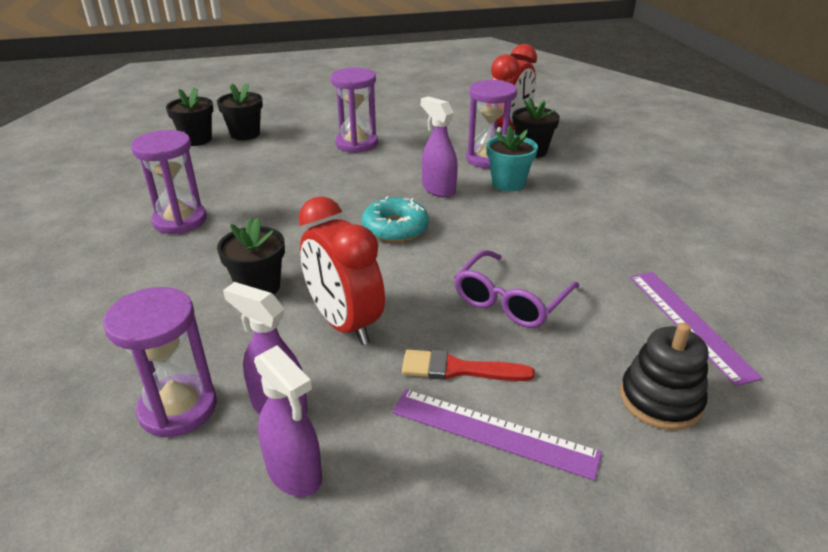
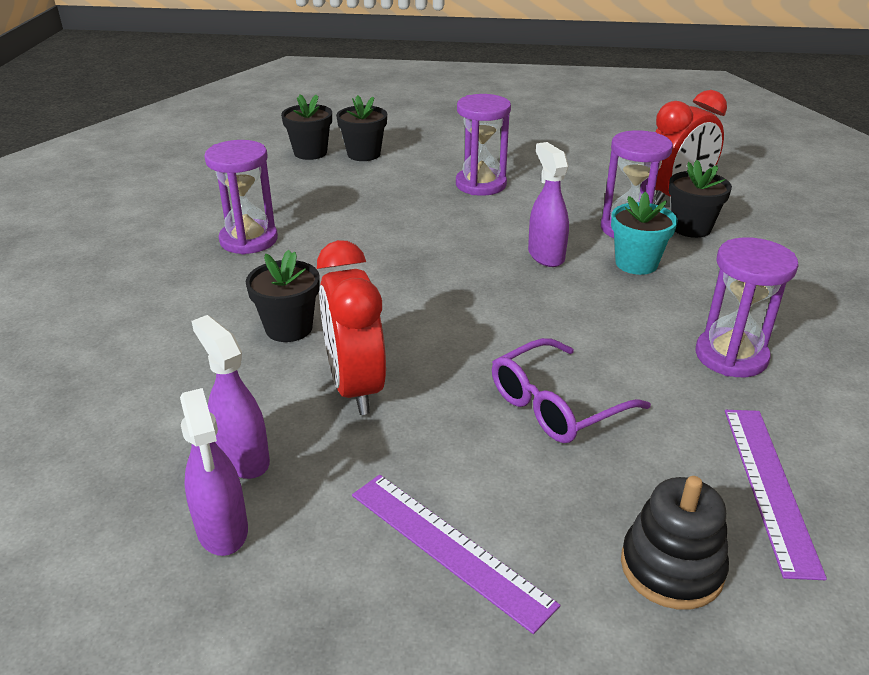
camera: 20 degrees right, 0 degrees up
(178, 408) = (150, 434): purple hourglass -> purple hourglass (731, 356)
(395, 228) = (470, 292): turquoise donut -> none
(458, 369) = (450, 468): red brush -> none

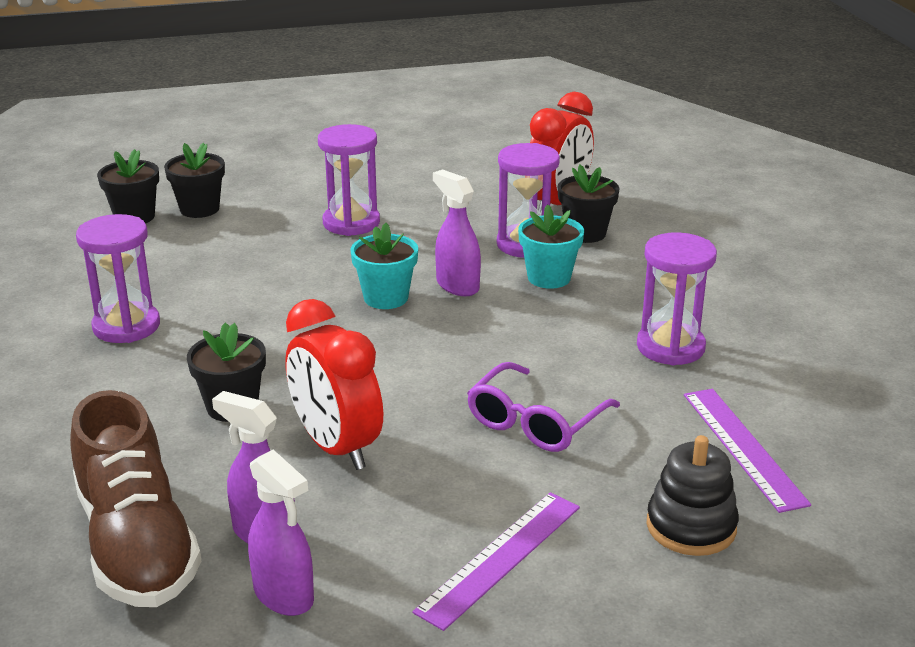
camera: 20 degrees left, 5 degrees down
(132, 440) = (137, 544): none -> brown shoe
(449, 547) = (500, 558): purple ruler -> purple ruler turned 75 degrees counterclockwise
(475, 255) = (386, 298): none -> turquoise flower pot

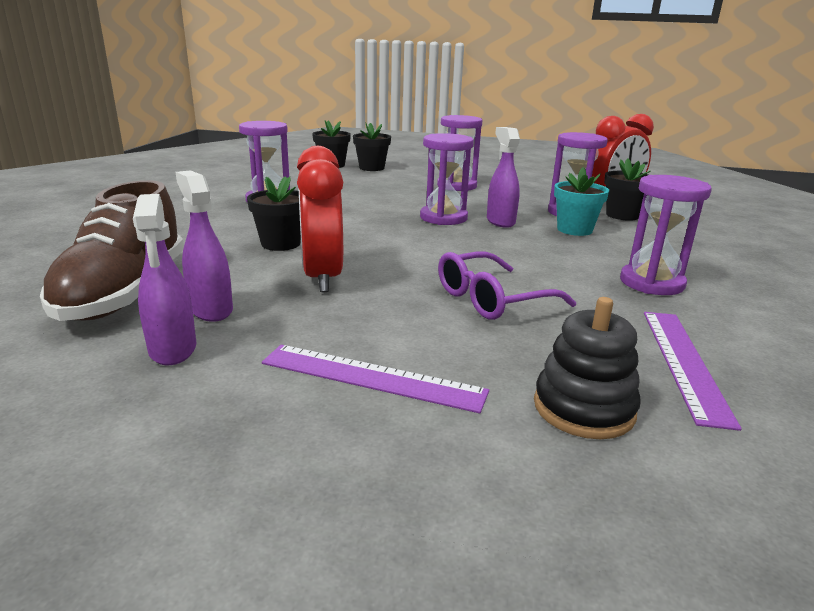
camera: 25 degrees right, 5 degrees down
(386, 298) = (443, 218): turquoise flower pot -> purple hourglass
(500, 558) = (372, 377): purple ruler -> purple ruler turned 45 degrees clockwise

